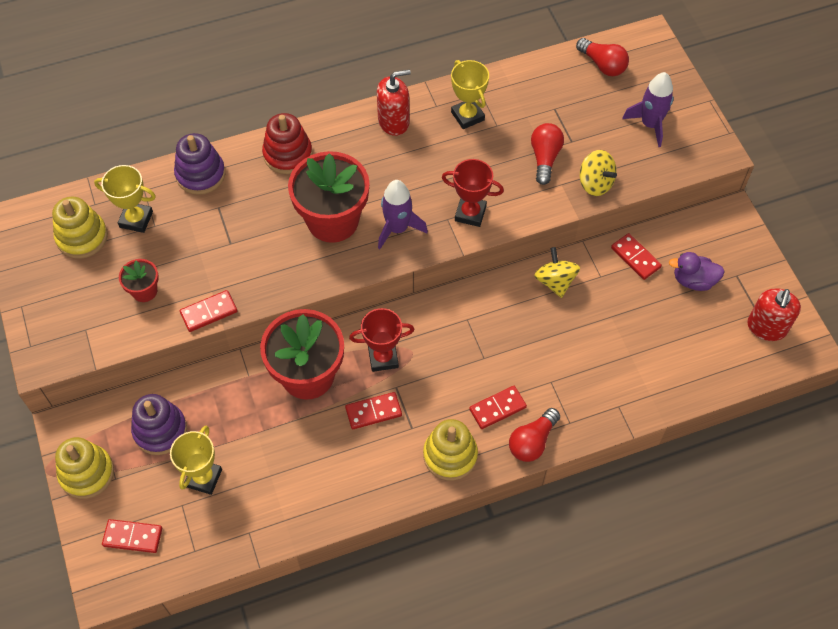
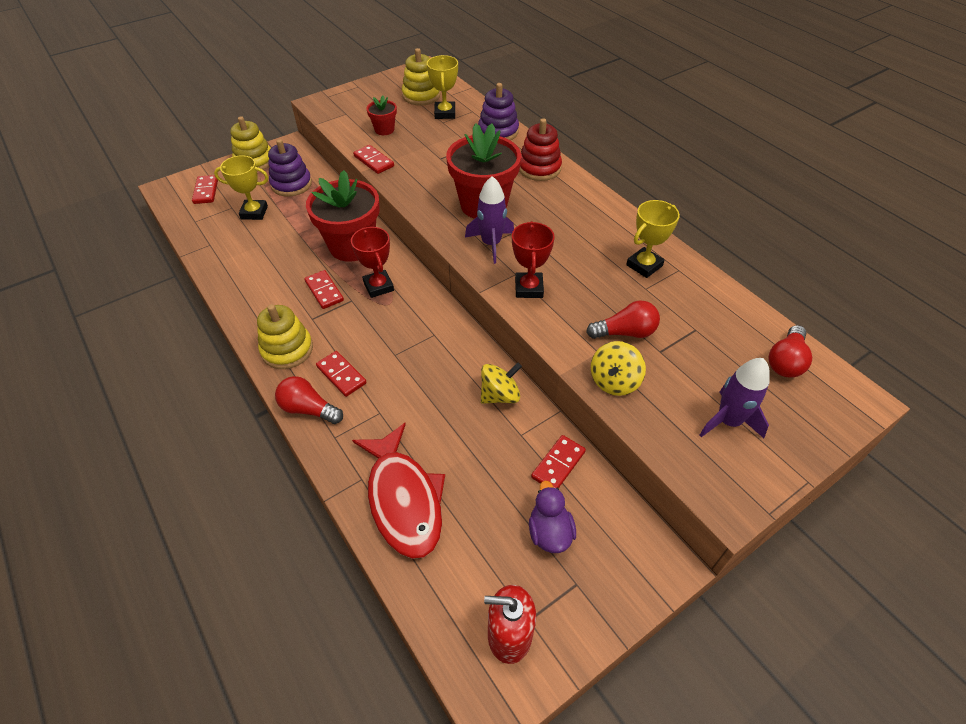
camera: 75 degrees right, 10 degrees down
(393, 121) = (608, 219): red soap dispenser -> none
(645, 376) = (403, 499): none -> red fish

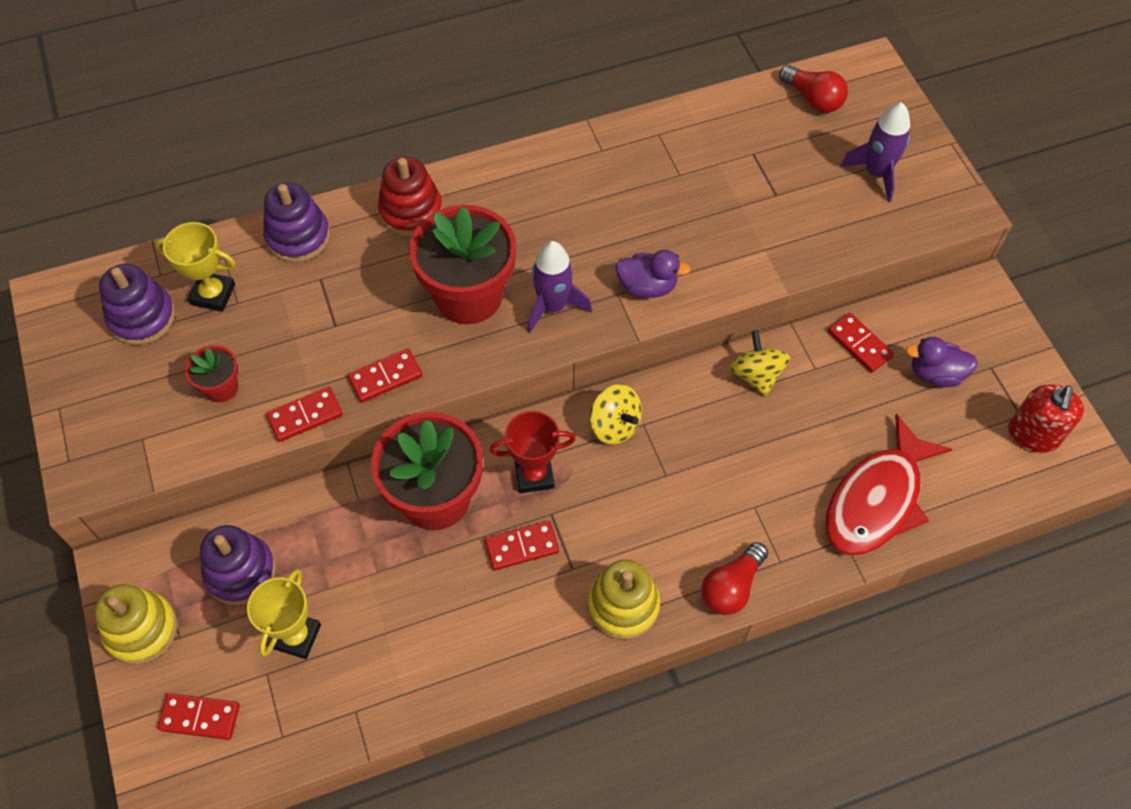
camera: 75 degrees left, 10 degrees up
(341, 375) = (685, 542): red domino -> red domino (385, 377)
(403, 499) = (877, 500): red fish -> red fish turned 135 degrees clockwise
(421, 96) = (142, 317): yellow stacking toy -> purple stacking toy
(529, 288) = (647, 287): red trophy -> purple duck
(614, 381) = (808, 248): yellow spinning top -> yellow spinning top (614, 425)
(625, 332) = (742, 216): red light bulb -> none
(644, 265) = (642, 163): yellow trophy -> none

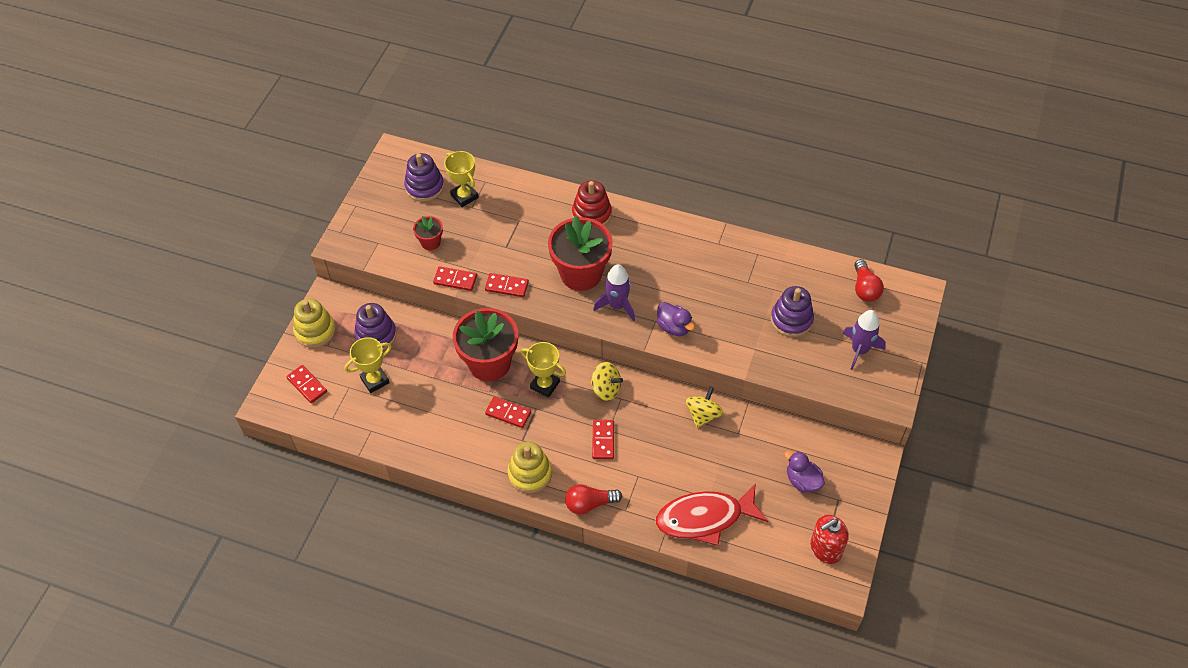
camera: 40 degrees right, 5 degrees down
(298, 237) = (527, 193): purple stacking toy -> purple stacking toy (791, 320)
(534, 475) = (545, 385): red trophy -> yellow trophy
(614, 425) = (606, 389): yellow spinning top -> yellow spinning top turned 60 degrees counterclockwise
(859, 344) = (775, 437): red domino -> red domino (603, 440)

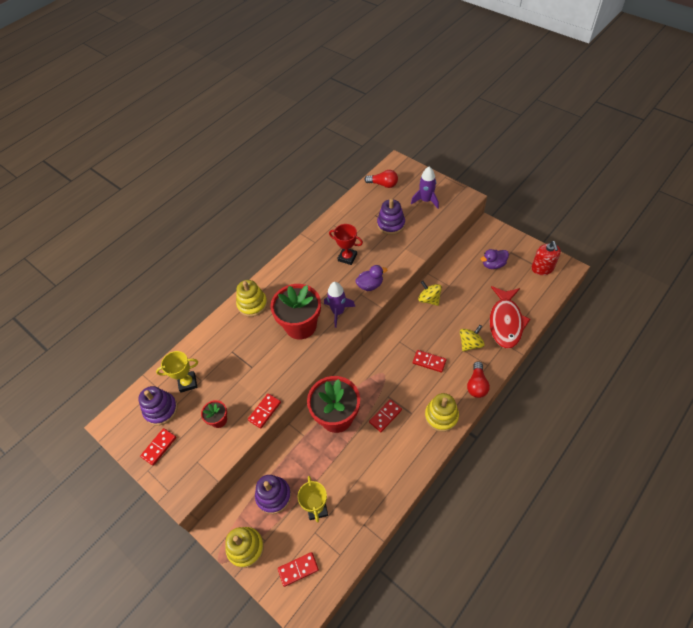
camera: 65 degrees left, 0 degrees up
(506, 286) = (288, 377): red domino -> red domino (159, 447)
(545, 385) = (370, 385): yellow trophy -> none
(591, 214) = (252, 304): red stacking toy -> yellow stacking toy
(606, 389) = (388, 348): yellow spinning top -> yellow spinning top (470, 344)
(708, 288) = (347, 257): none -> red trophy

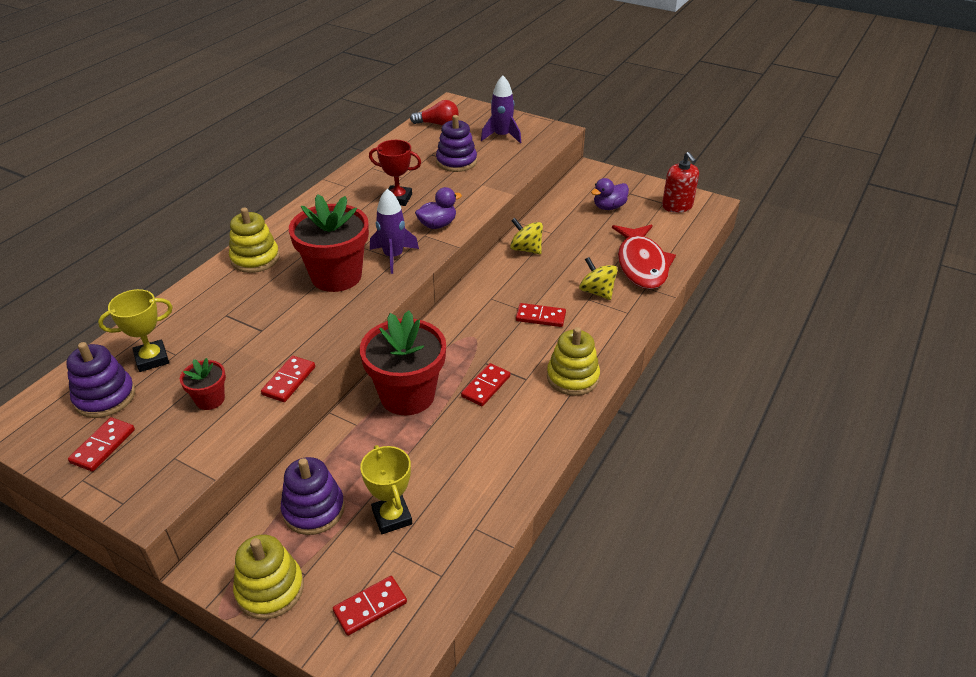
camera: 15 degrees left, 15 degrees down
(470, 344) = (597, 292): yellow spinning top -> yellow spinning top turned 75 degrees counterclockwise
(477, 385) = (617, 336): red light bulb -> none

